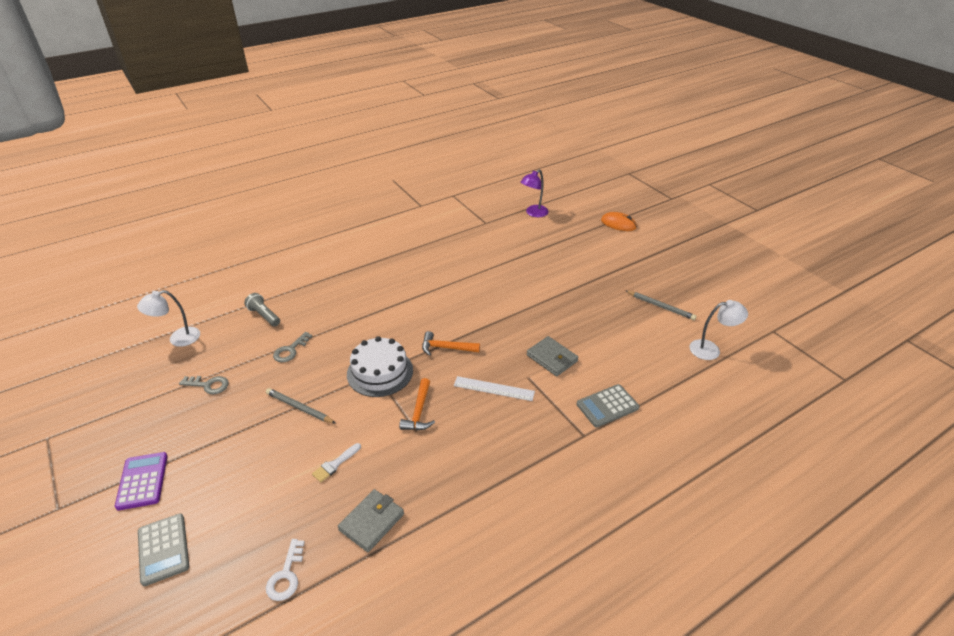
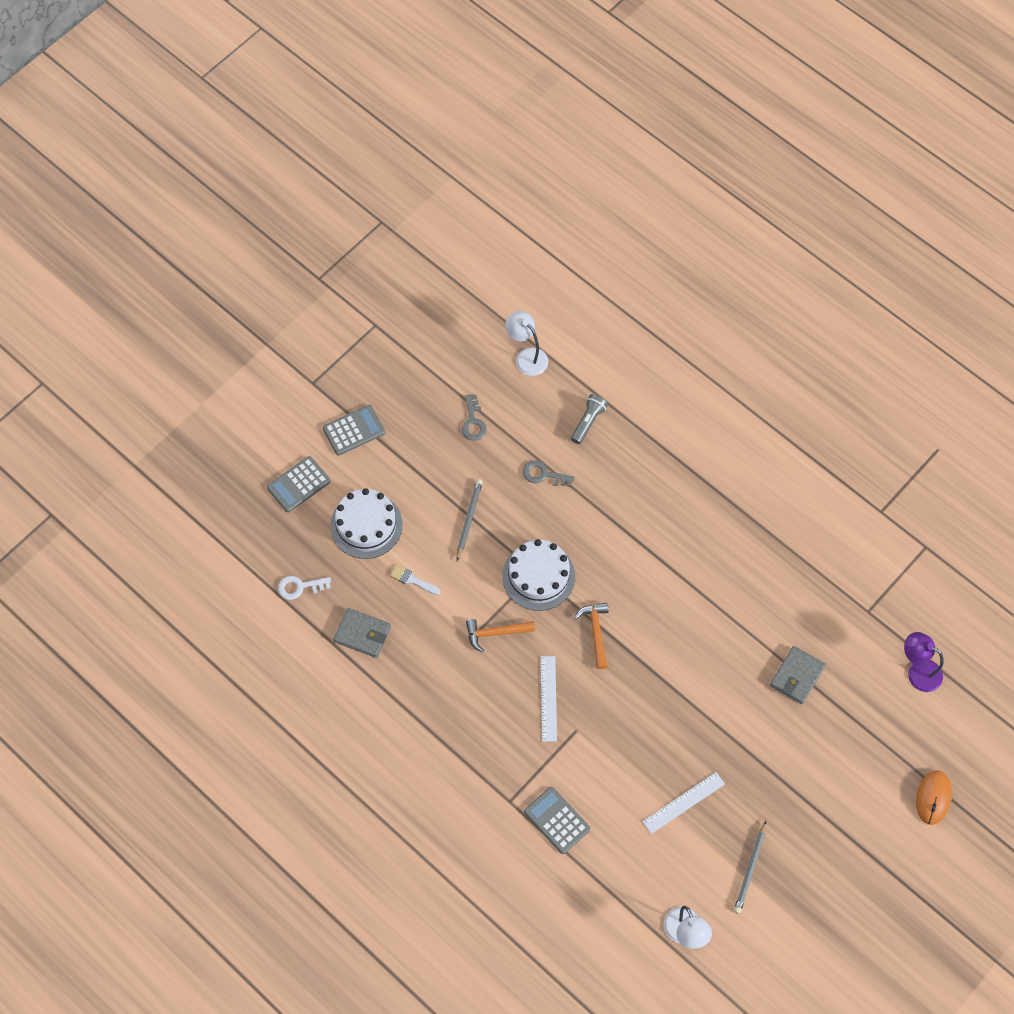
camera: 75 degrees right, 25 degrees up
(142, 481) = (354, 430): purple calculator -> grey calculator
(253, 492) = (366, 525): none -> white cake
(552, 358) = (613, 750): grey wallet -> grey wallet (797, 676)
(603, 329) = (683, 802): none -> white ruler

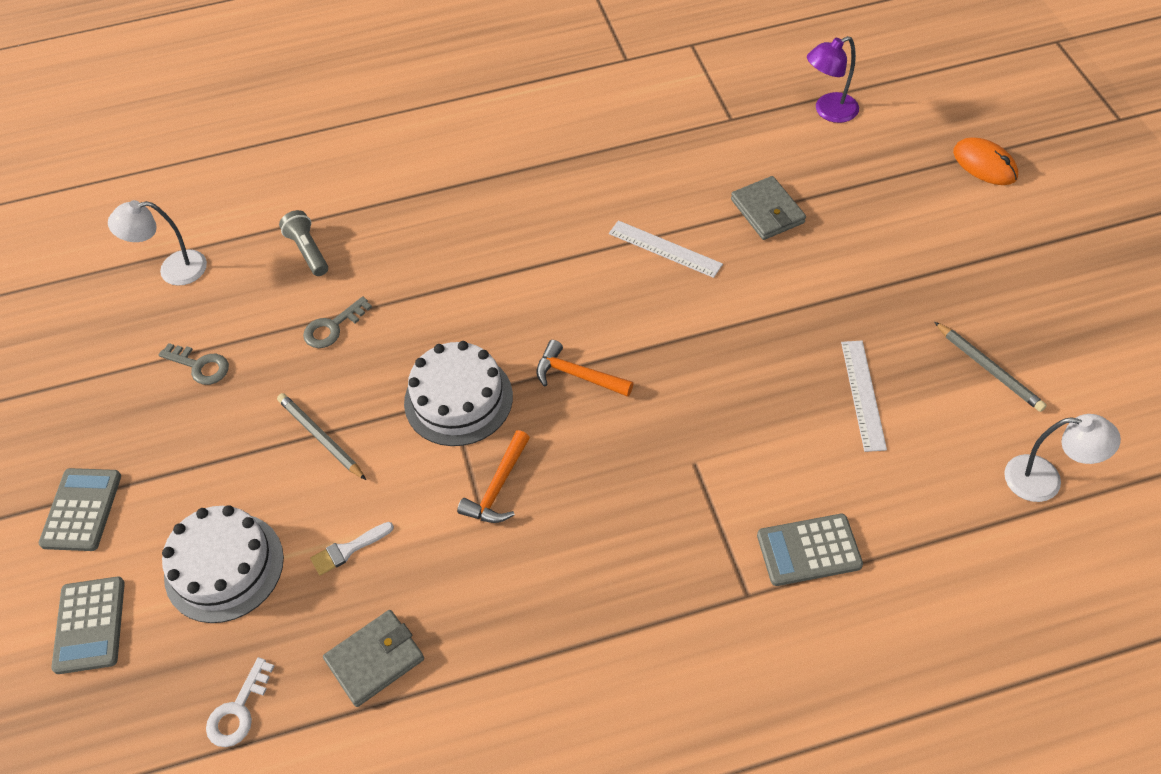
camera: 55 degrees left, 10 degrees down
(548, 698) = (630, 472): white ruler -> white ruler (665, 249)

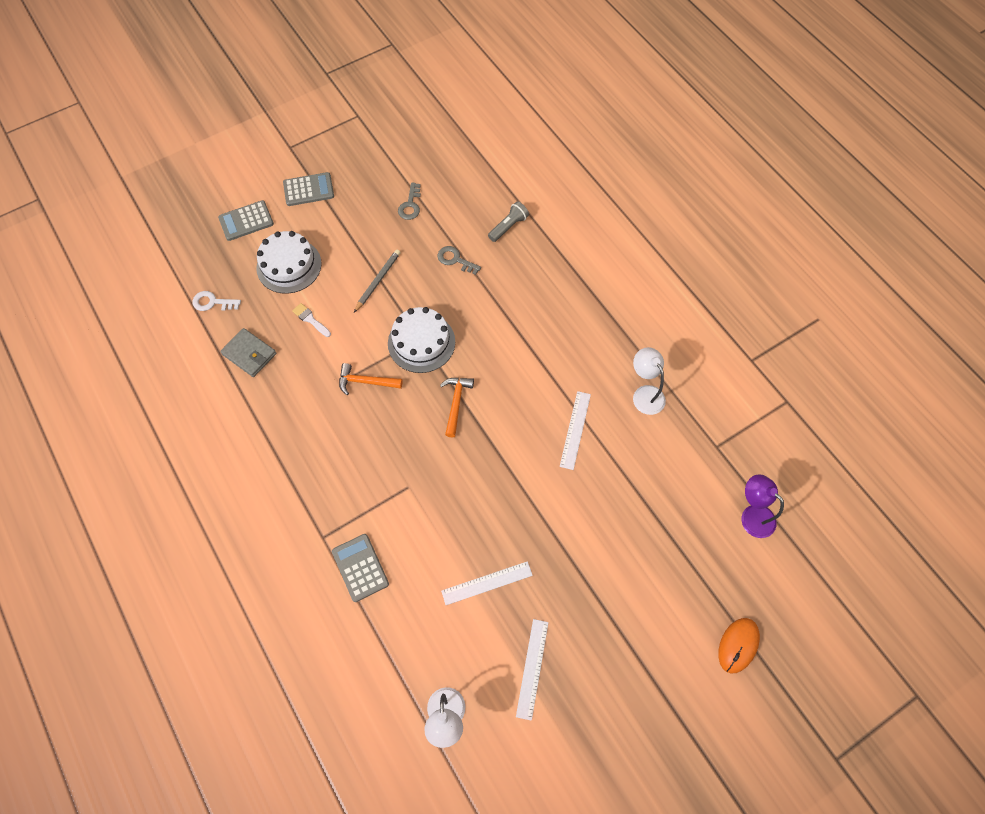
camera: 70 degrees right, 10 degrees up
(173, 270) = (473, 165): white lamp -> white lamp (645, 394)
(767, 211) = (632, 490): grey wallet -> none
(989, 369) = (532, 668): grey pencil -> white ruler

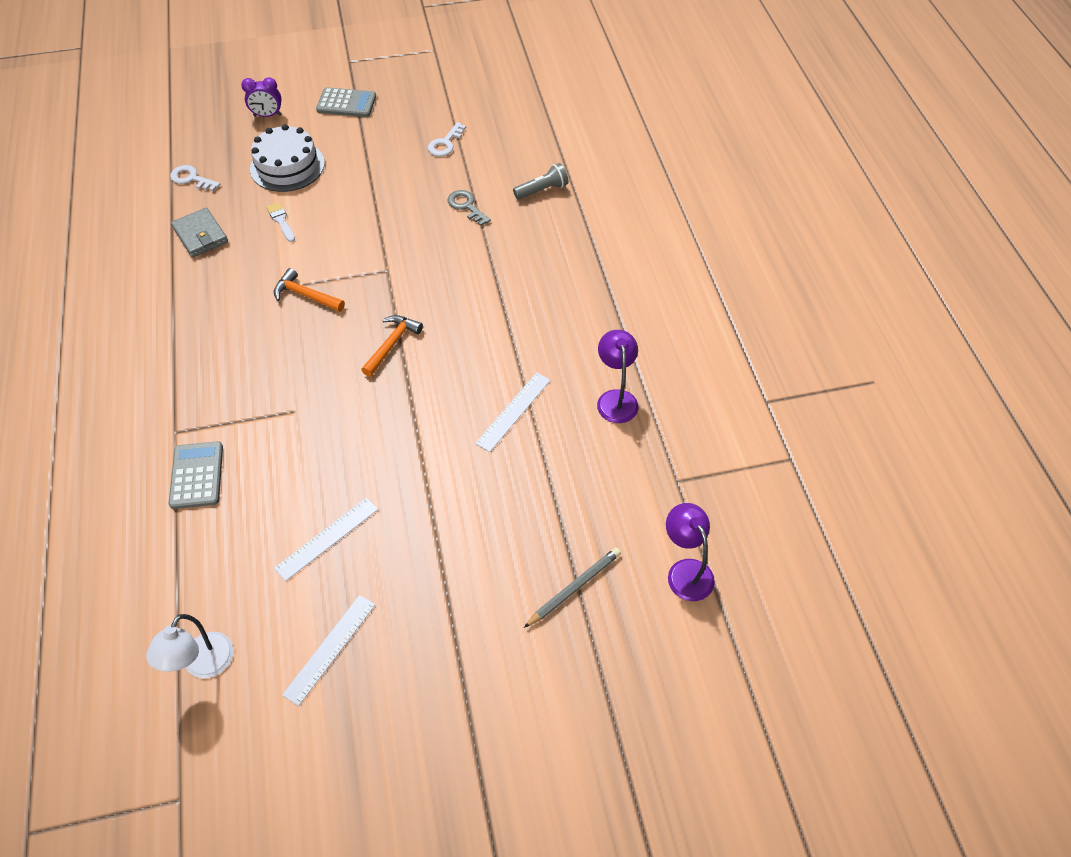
camera: 20 degrees right, 10 degrees down
(246, 221) = (267, 115): grey calculator -> purple clock
(378, 281) = (371, 204): grey pencil -> grey pencil (574, 588)
(410, 205) = (445, 143): grey key -> white key
(421, 342) = (386, 274): white cake -> none
(487, 583) = (327, 538): white ruler -> white ruler turned 45 degrees counterclockwise
(645, 394) = (616, 399): white lamp -> purple lamp
(738, 645) = (596, 714): orange mouse -> none

